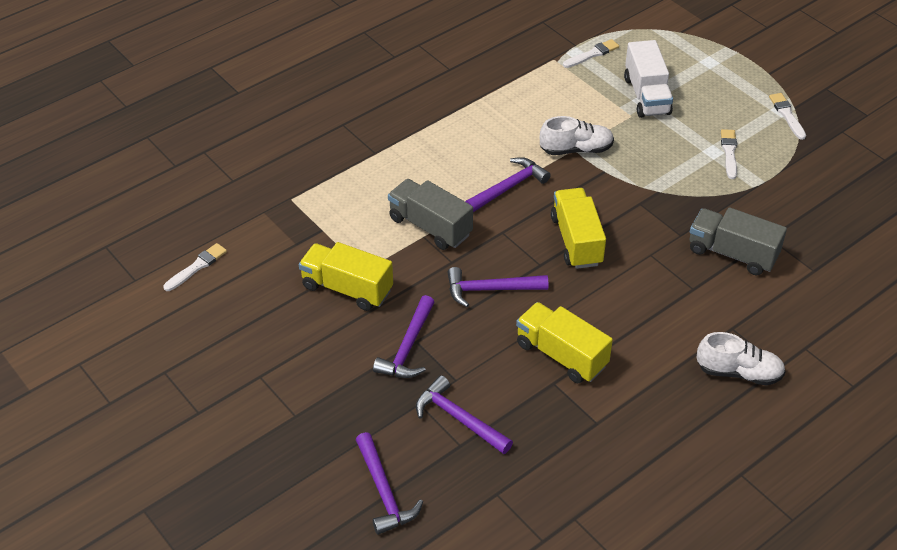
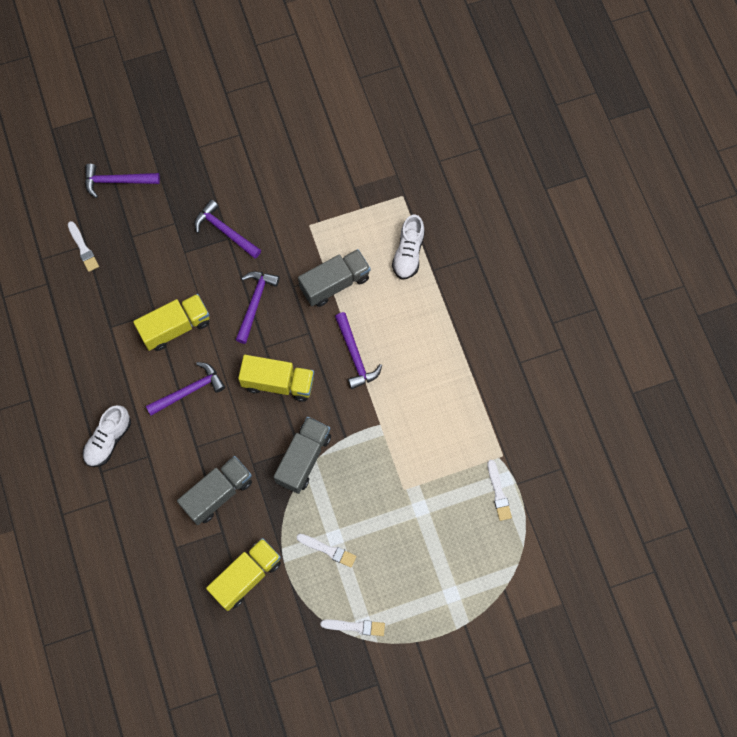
camera: 110 degrees right, 25 degrees up
(197, 267) = (356, 118): white brush -> white brush (83, 248)
(347, 288) = (295, 208): yellow truck -> yellow truck (246, 576)
(459, 419) = (152, 243): purple hammer -> purple hammer (189, 391)
(576, 149) = (379, 425): white shoe -> white shoe (408, 253)
(646, 96) = (425, 515): white truck -> none
(648, 196) = (303, 459): none -> grey truck

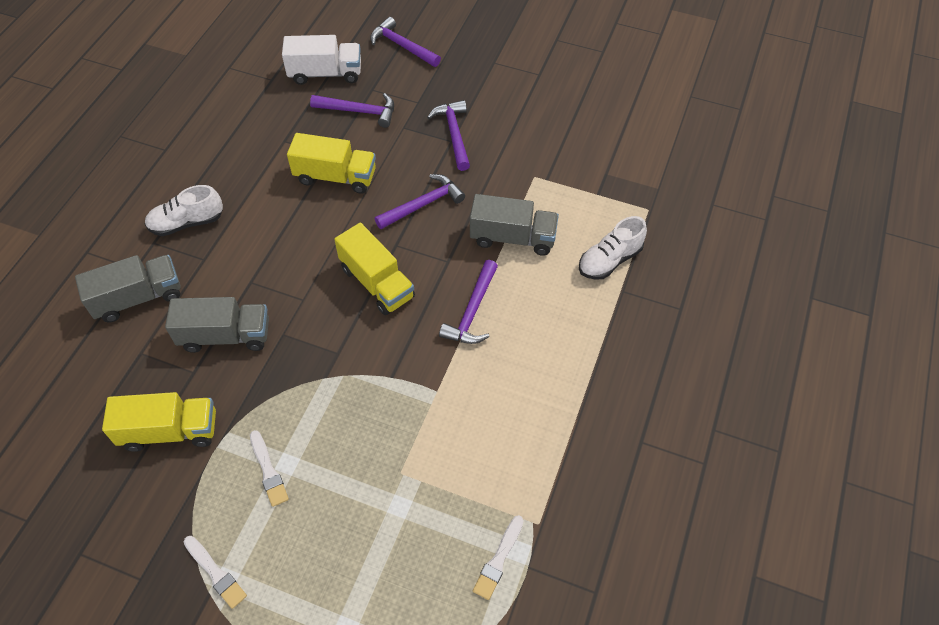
camera: 40 degrees right, 15 degrees down
(83, 248) = (325, 73): white brush -> white truck
(189, 391) = (293, 233): purple hammer -> purple hammer (359, 111)
(303, 459) = (332, 366): grey truck -> grey truck (138, 298)

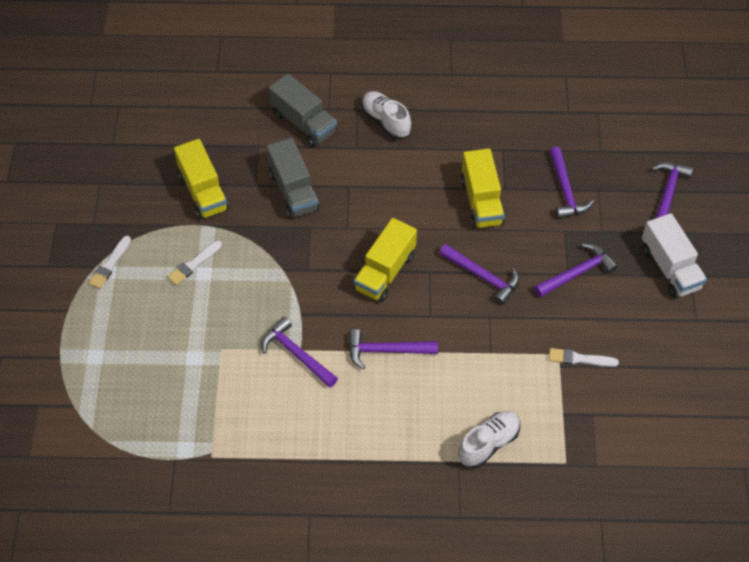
camera: 70 degrees right, 0 degrees up
(325, 73) = (597, 148): white truck -> white truck (670, 268)
(441, 396) = (296, 354): none -> purple hammer
(498, 560) = (174, 437): white brush -> white brush (580, 359)
(512, 238) = (478, 357): grey truck -> none
(610, 260) = (488, 444): white shoe -> white shoe turned 105 degrees clockwise

